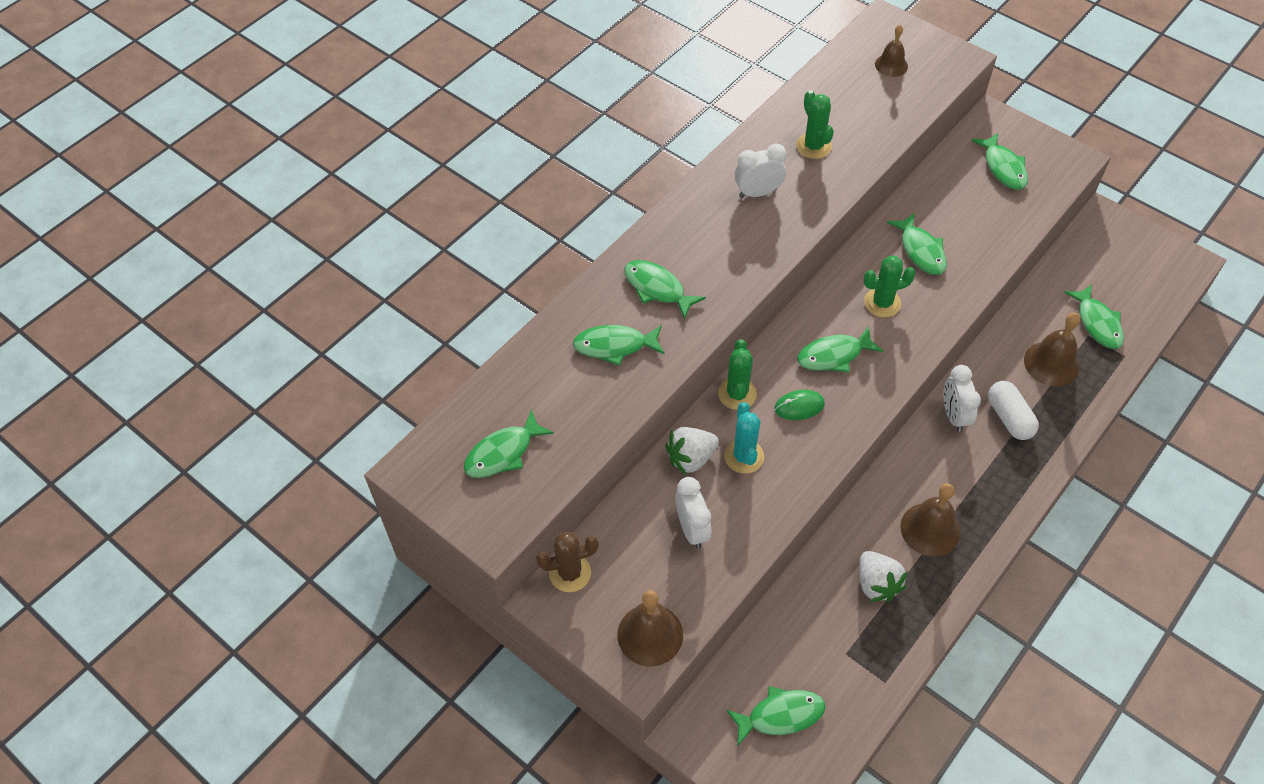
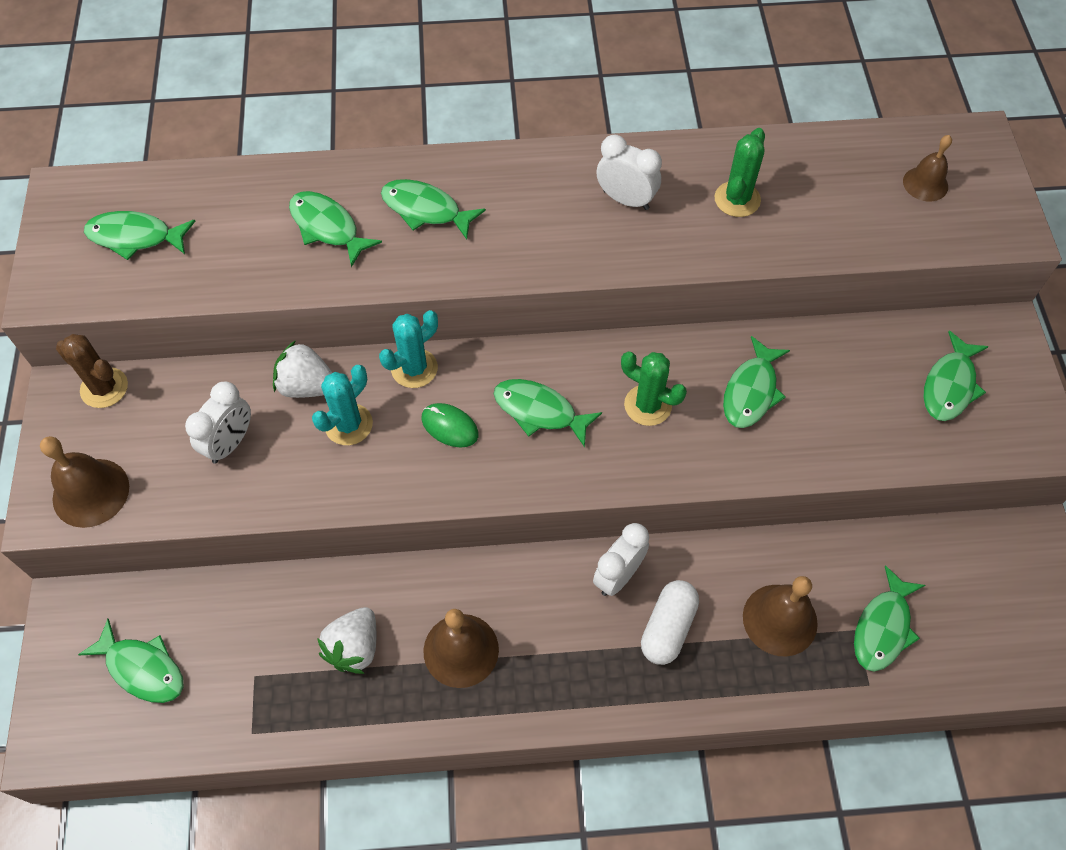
camera: 45 degrees right, 5 degrees up
(657, 288) = (425, 210): green fish -> green fish turned 60 degrees counterclockwise
(737, 394) = (414, 368): green cactus -> turquoise cactus

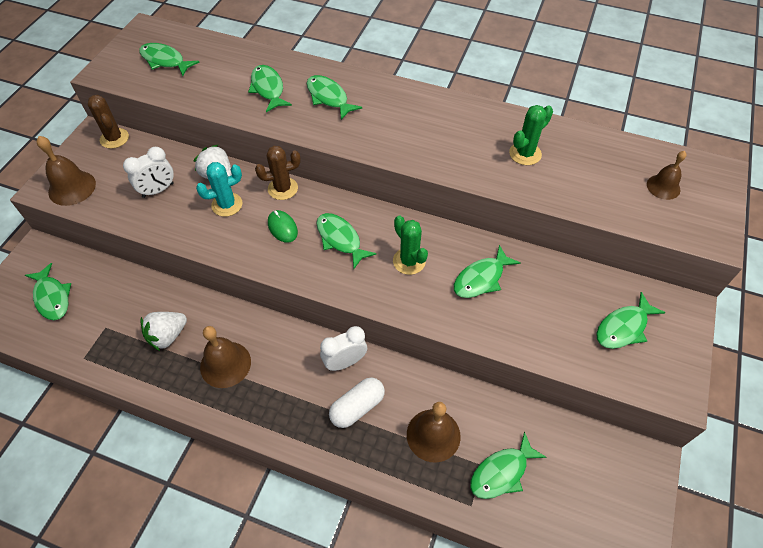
camera: 25 degrees right, 5 degrees down
(414, 368) = (283, 188): turquoise cactus -> brown cactus
(626, 200) = (452, 131): white clock -> none

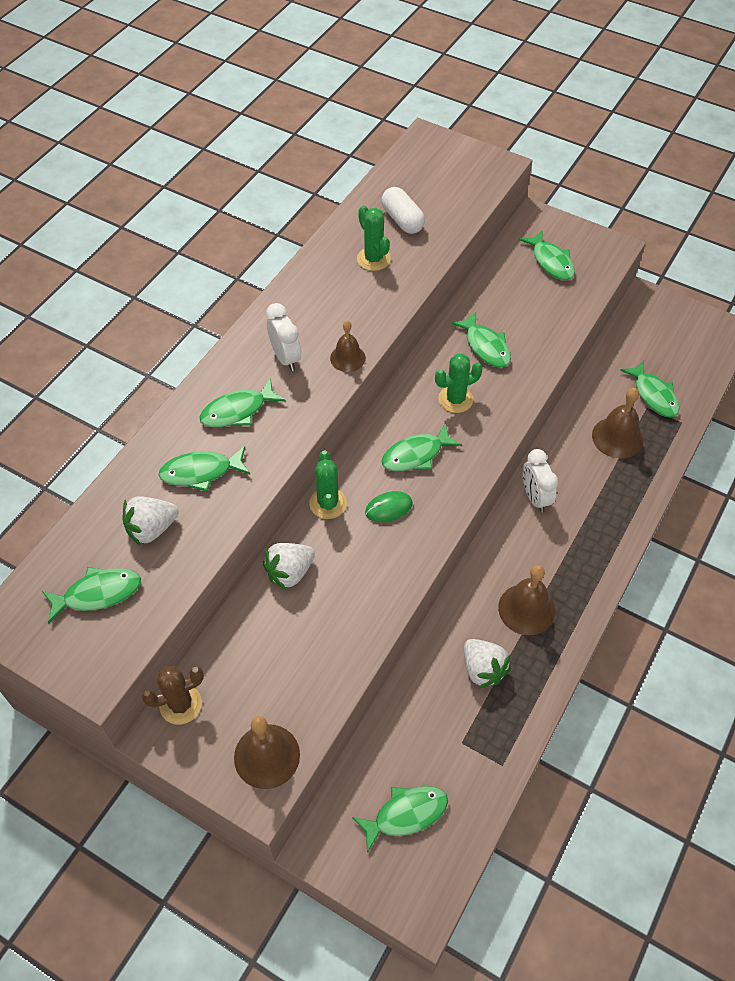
camera: 80 degrees left, 0 degrees up
(158, 190) = (298, 643): white clock -> white clock (285, 358)
(165, 61) = (98, 594): green fish -> green fish turned 150 degrees counterclockwise
(217, 74) = (152, 529): none -> white strawberry
(227, 205) = (341, 564): turquoise cactus -> none
(283, 188) = (328, 503): brown cactus -> green cactus
(357, 407) = (586, 493): white capsule -> white capsule (402, 220)
(663, 187) = (437, 177): brown bell -> brown bell (347, 358)

